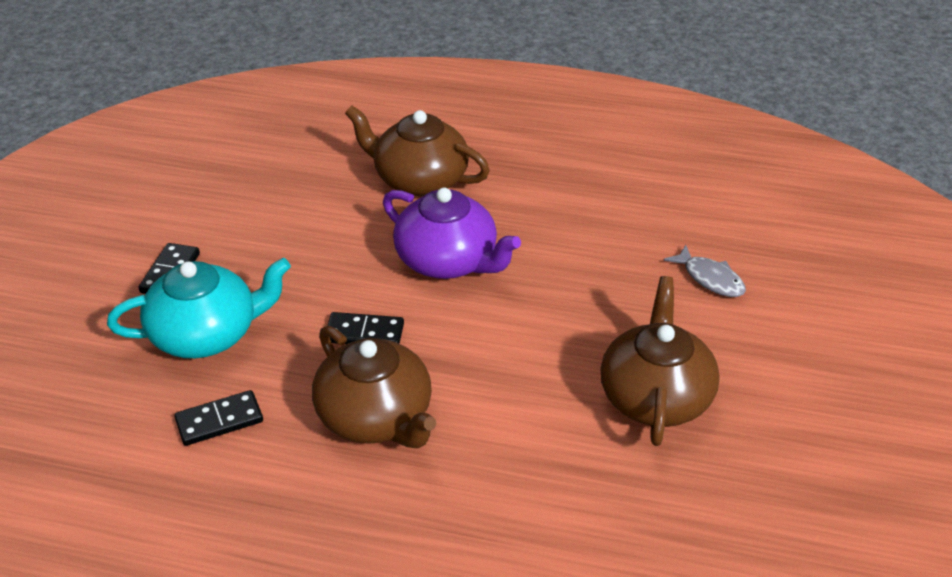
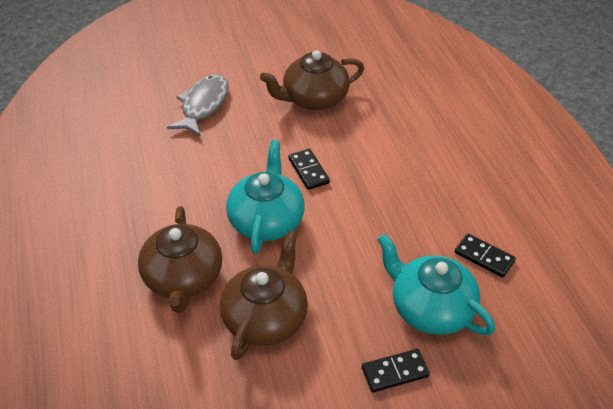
camera: 120 degrees left, 5 degrees up
(364, 333) = (362, 228): black domino -> black domino (308, 171)
(376, 417) = (419, 192): brown teapot -> brown teapot (266, 317)
(448, 261) = (266, 220): purple teapot -> turquoise teapot
(710, 279) = (203, 105): grey fish -> grey fish, size x1.61

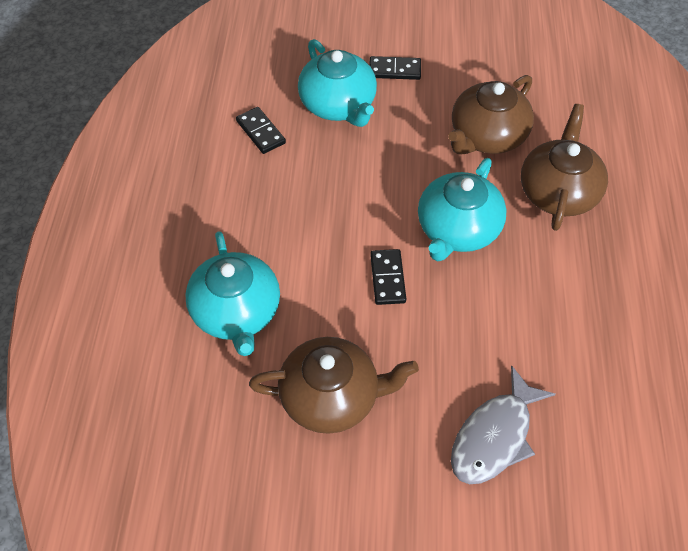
camera: 160 degrees left, 10 degrees up
(404, 124) = (236, 312): none -> turquoise teapot

